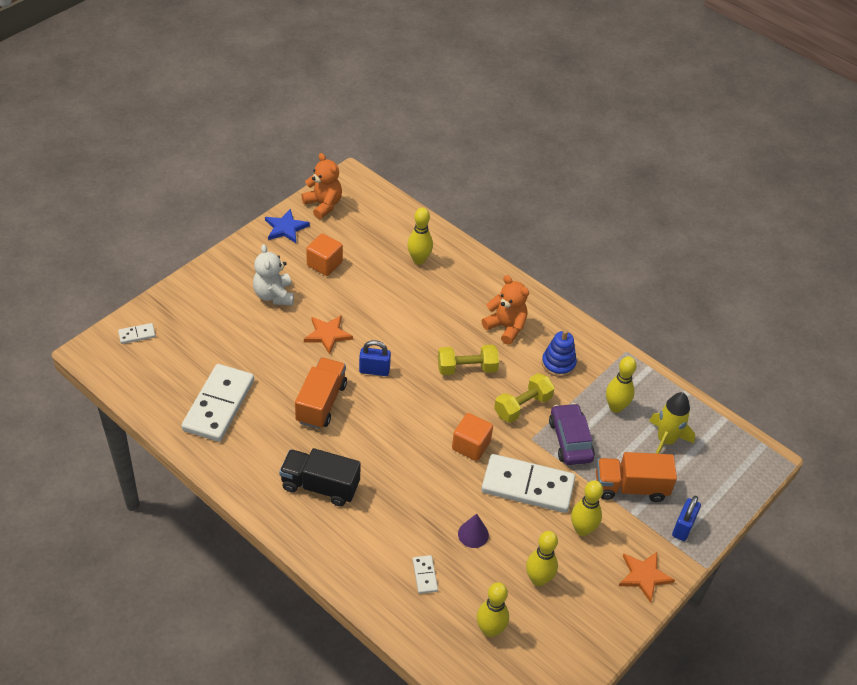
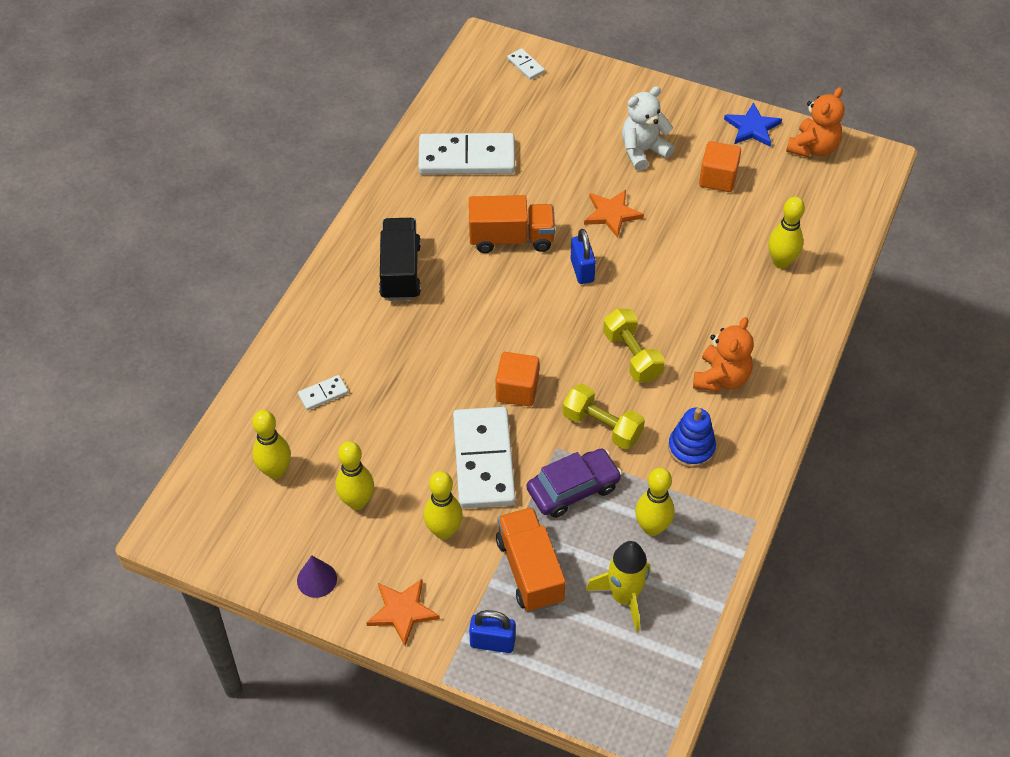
camera: 75 degrees right, 5 degrees up
(473, 534) = (394, 424): purple cone -> purple cone (317, 579)

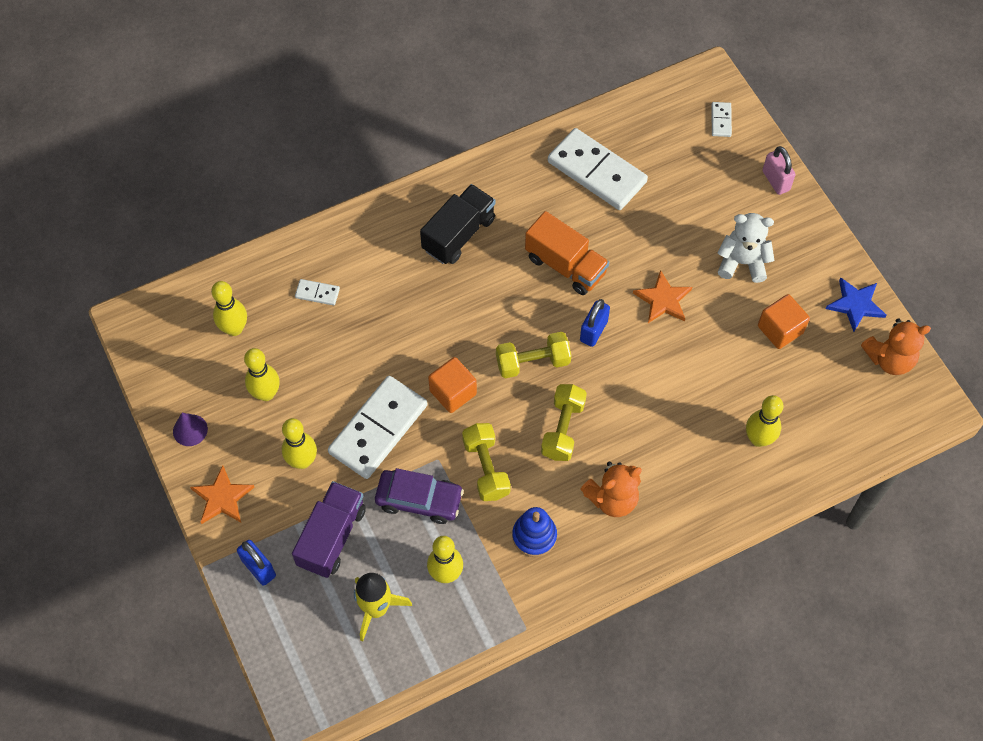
camera: 40 degrees right, 10 degrees up
(530, 570) = (332, 537): orange truck -> purple truck
(558, 324) = (533, 362): none -> yellow dumbbell
(609, 81) = (776, 180): none -> pink padlock

